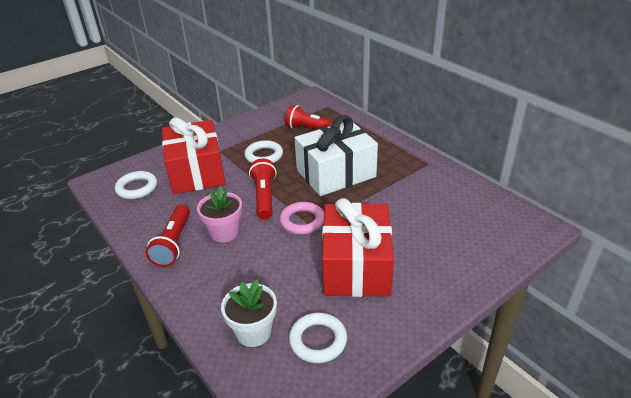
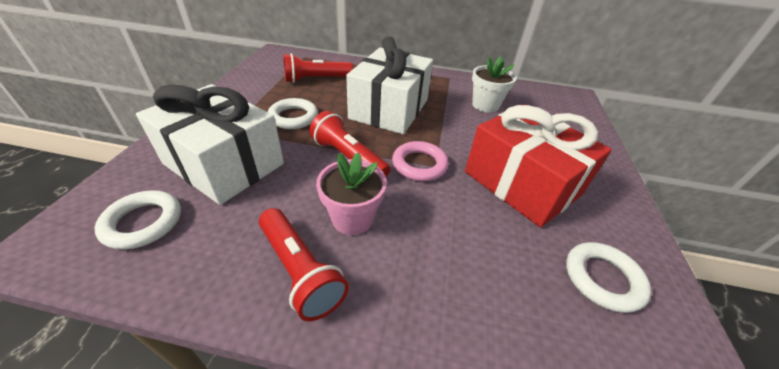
camera: 45 degrees left, 5 degrees up
(196, 172) = (224, 164): red gift -> white gift
(253, 332) = (543, 319): white flower pot -> white flower pot (485, 105)

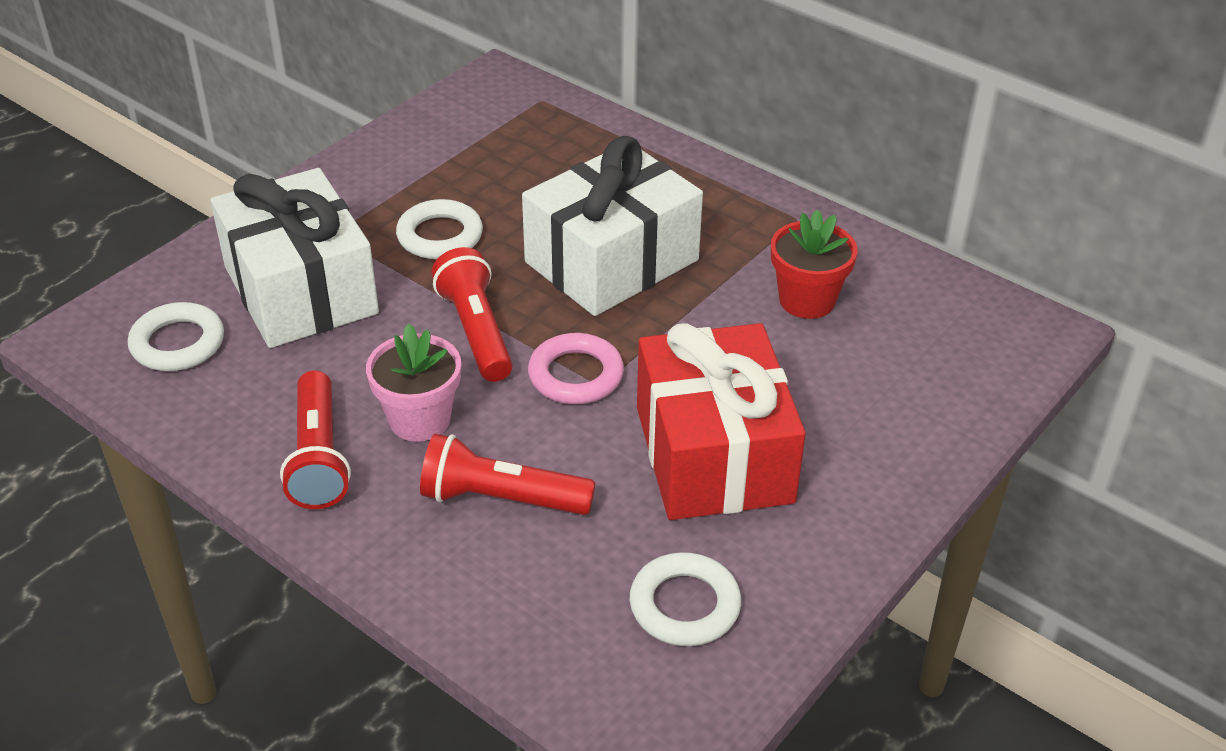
camera: 30 degrees right, 0 degrees up
(316, 79) = (528, 163): red flashlight -> red flashlight (501, 498)
(485, 105) = (807, 300): white flower pot -> red flower pot

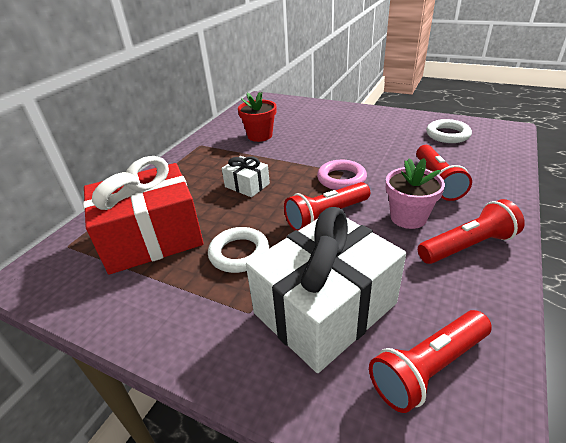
camera: 100 degrees left, 5 degrees down
(178, 343) = (428, 368): white ring -> red flashlight
(611, 261) = (247, 185): white gift -> white gift, size x0.47
(713, 454) = (367, 141): red gift -> red gift (152, 237)

